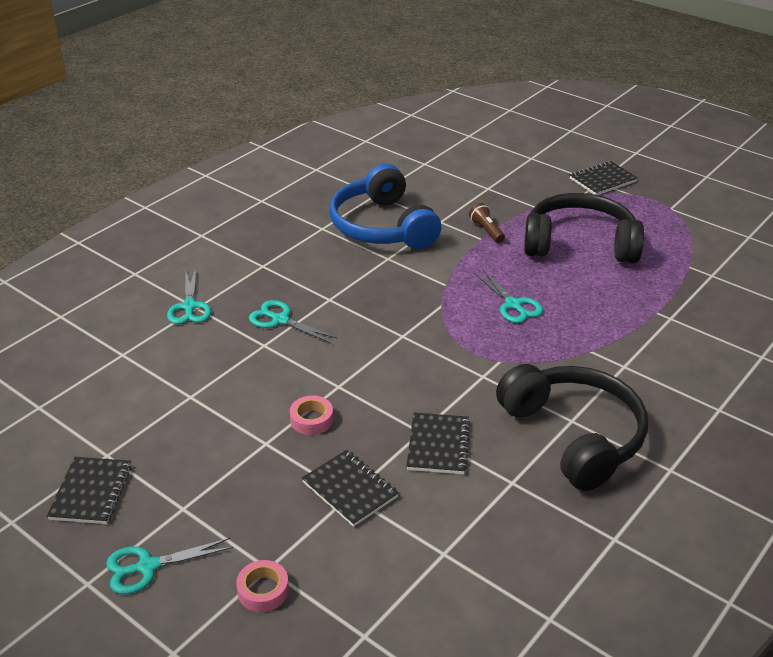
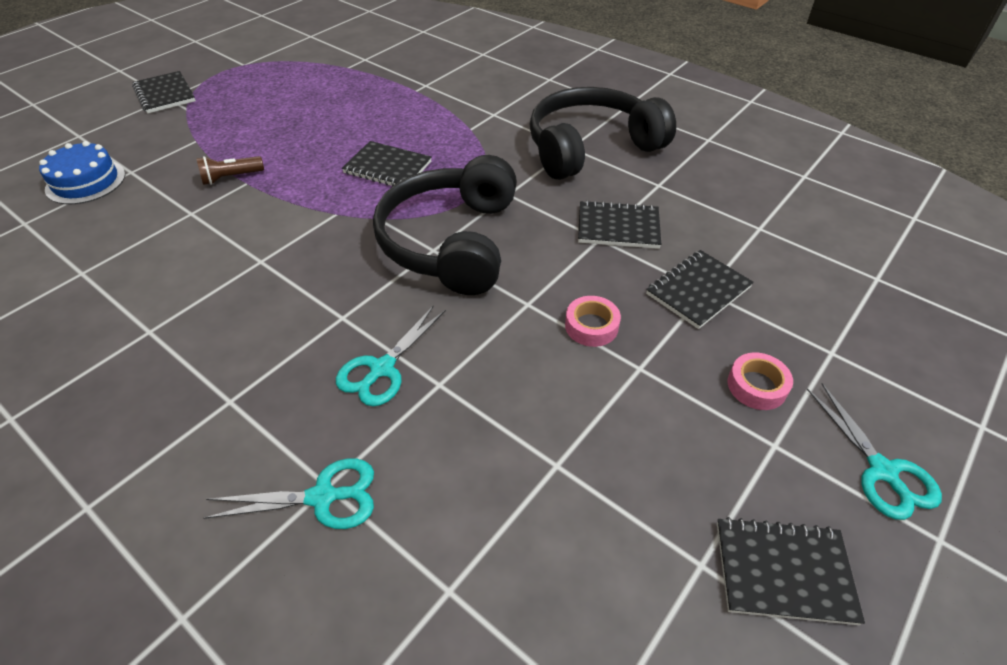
camera: 90 degrees left, 10 degrees up
(263, 590) = (863, 354): pink tape -> pink tape (757, 386)
(382, 226) = (177, 266): blue headphones -> none
(473, 174) = (86, 182): none -> blue cake
(513, 305) = (387, 168): turquoise scissors -> black notebook
(580, 244) = (286, 119): black headphones -> black headphones (451, 242)

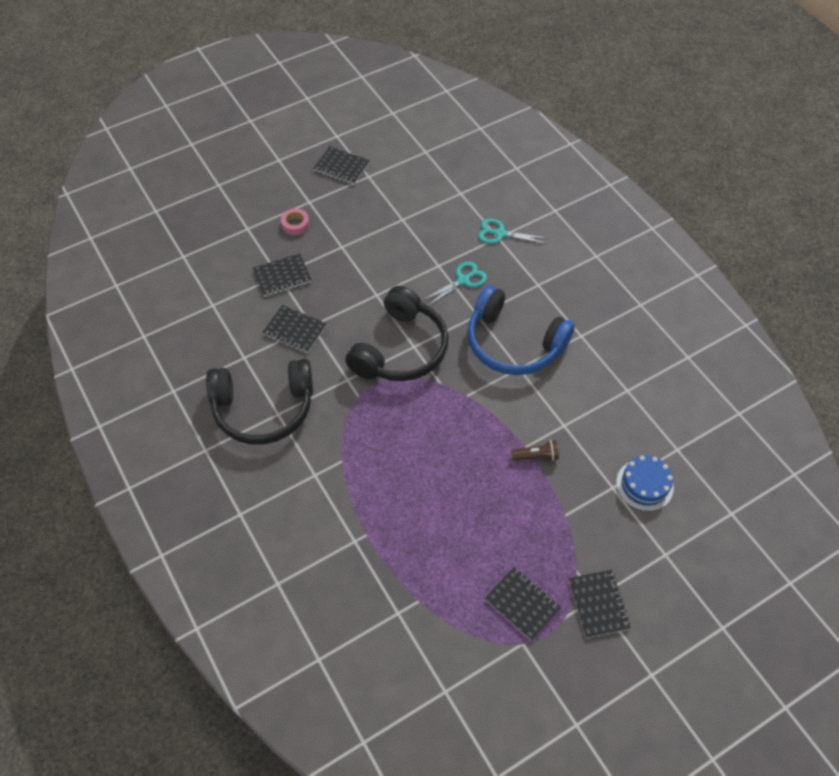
camera: 160 degrees left, 10 degrees up
(272, 291) = (513, 343): none -> blue headphones
(387, 168) = (420, 432): black notebook -> black notebook (522, 604)
(591, 326) = (351, 273): pink tape -> none
(882, 471) = (276, 182): turquoise scissors -> none

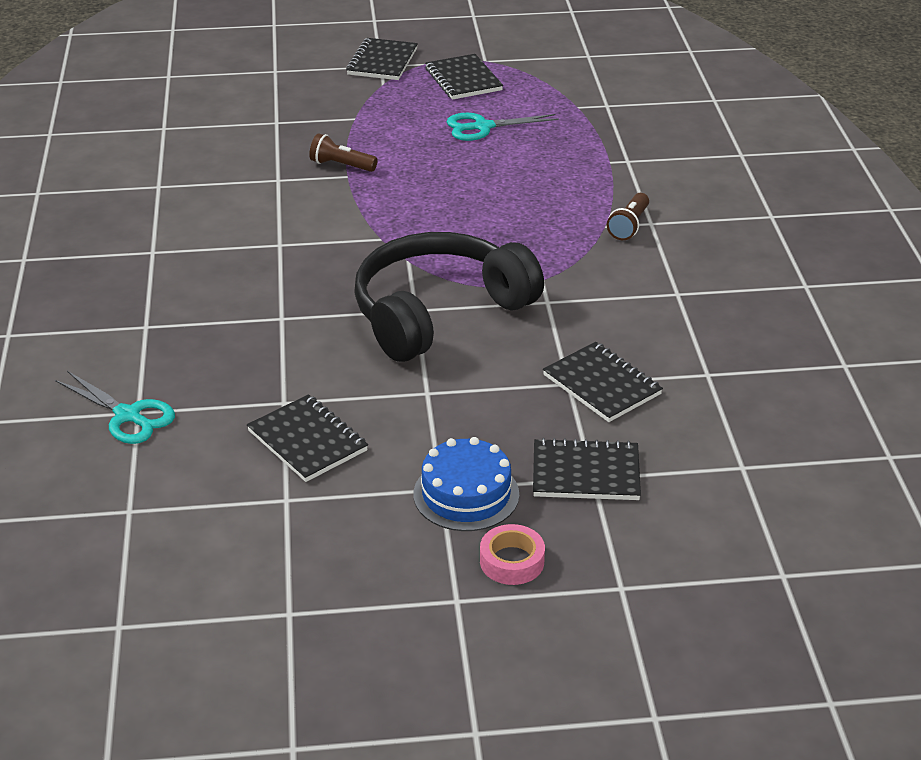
camera: 155 degrees left, 20 degrees down
(263, 409) = (698, 304): black headphones -> none
(327, 466) = (629, 226): none -> brown flashlight
(341, 167) = (334, 657): black notebook -> black notebook (308, 441)
(463, 280) = (261, 368): turquoise scissors -> turquoise scissors (483, 127)
(513, 343) = (260, 271): blue headphones -> none
(644, 485) = (237, 115): blue cake -> blue cake (466, 494)

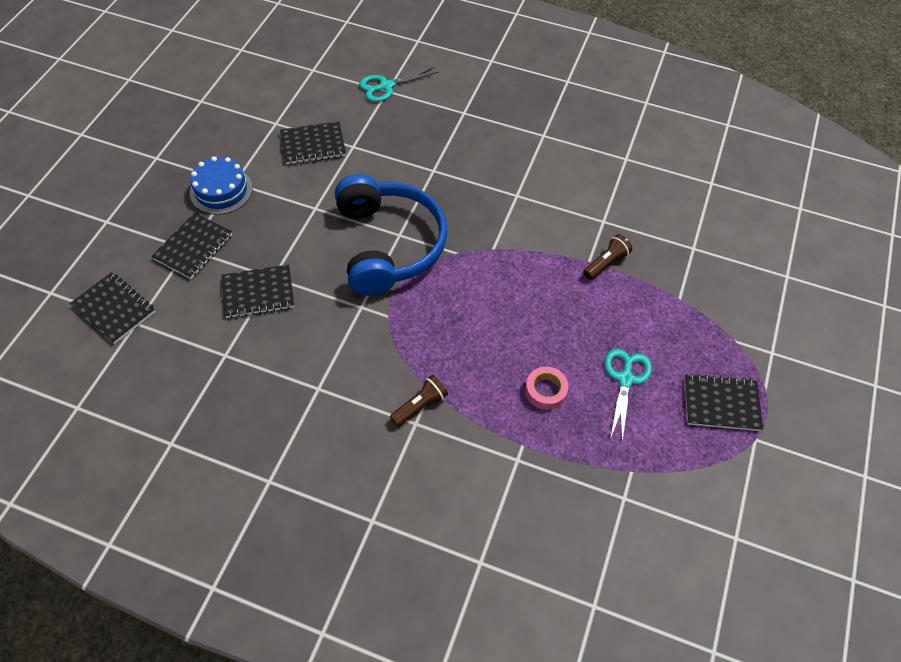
camera: 115 degrees right, 20 degrees up
(382, 62) = (779, 356): black notebook -> black notebook (114, 309)
(438, 312) = (388, 245): black headphones -> blue headphones
(512, 561) = (161, 188): pink tape -> pink tape (545, 391)
(629, 226) = (420, 405): brown flashlight -> brown flashlight turned 90 degrees clockwise

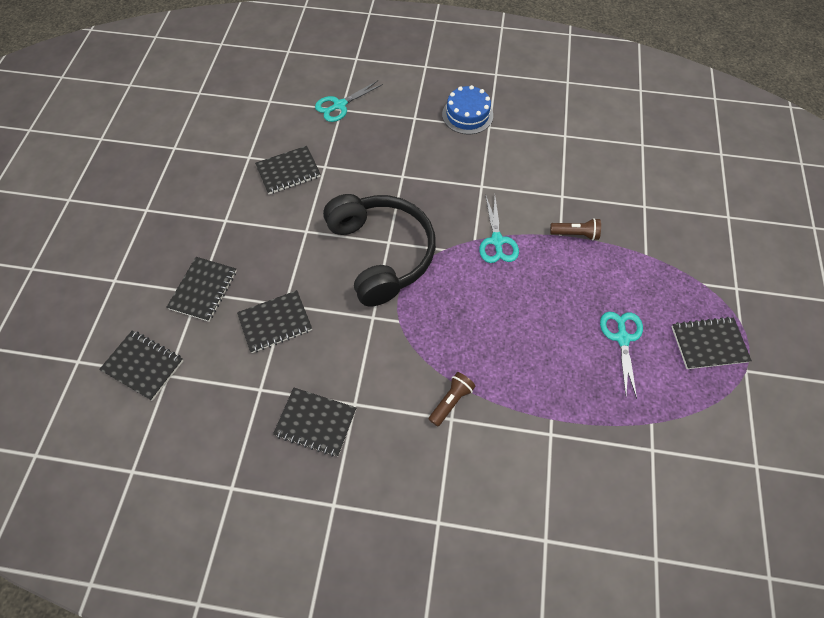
camera: 10 degrees left, 5 degrees up
(221, 190) = (215, 230): blue cake -> blue cake (467, 115)
(273, 398) = (315, 422): none -> black notebook
(388, 245) = (381, 253): blue headphones -> black headphones
(517, 254) = (497, 241): none -> turquoise scissors
(545, 391) = (557, 363): pink tape -> none
(606, 263) = (575, 234): brown flashlight -> brown flashlight turned 60 degrees clockwise

